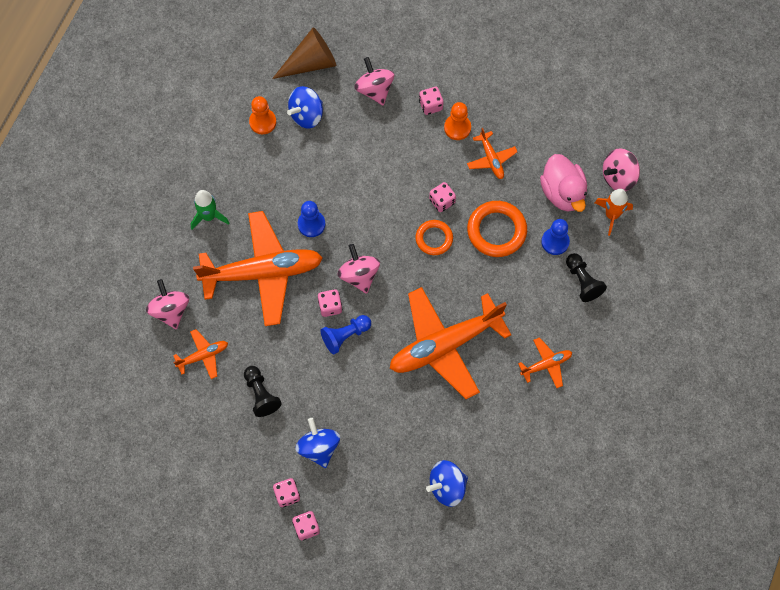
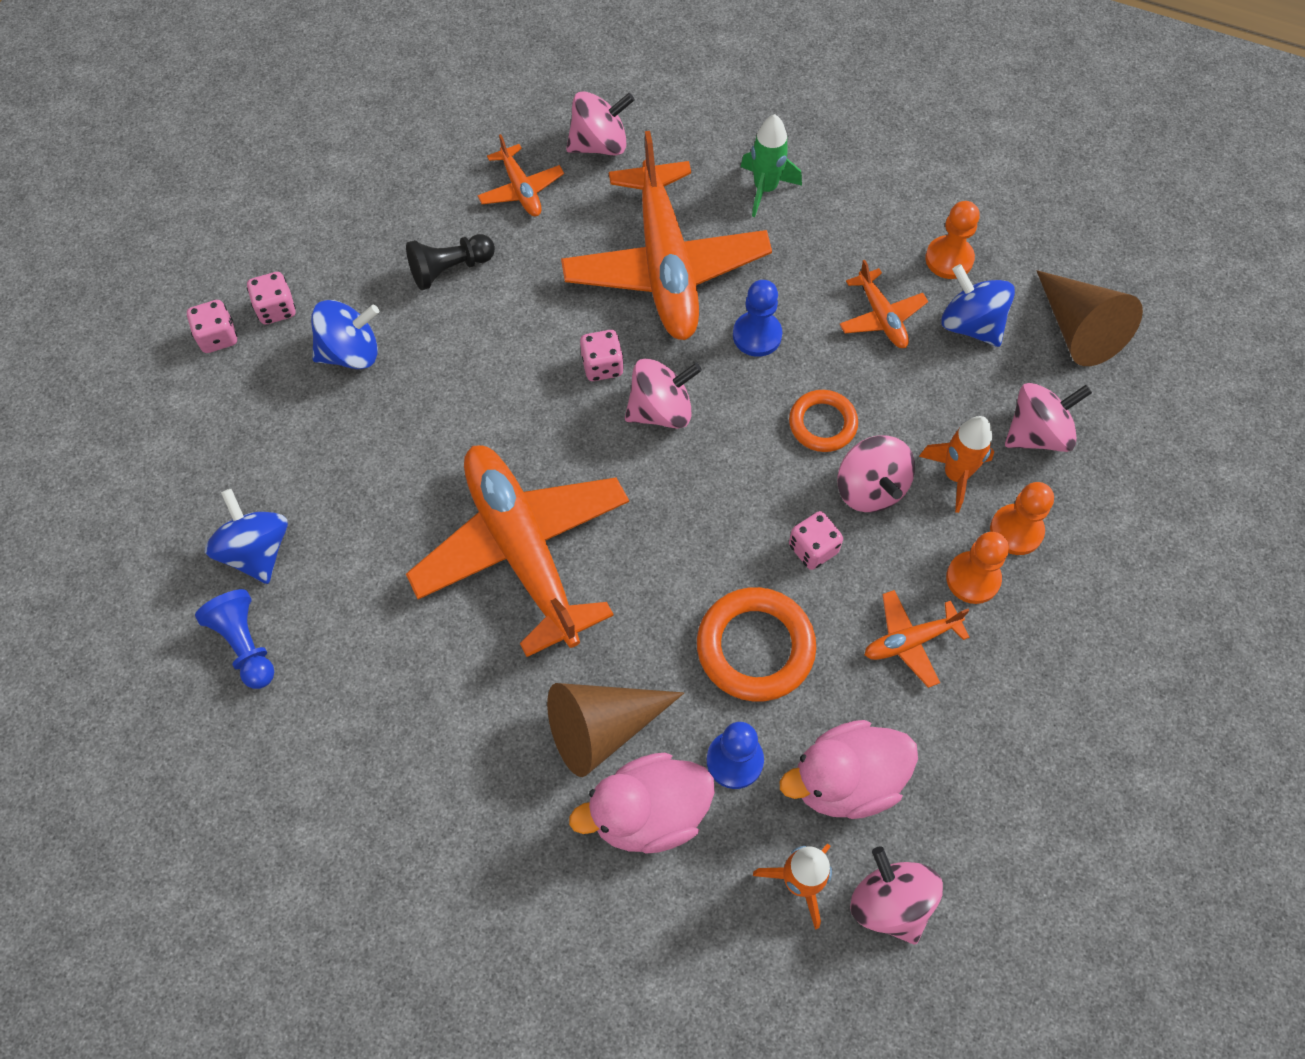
camera: 90 degrees right, 5 degrees down
(345, 336) = (547, 389): blue pawn -> blue pawn (245, 644)
(399, 130) = (955, 475): none -> orange rocket
(407, 172) = (870, 488): none -> pink spinning top
(430, 105) = (1016, 530): pink dice -> orange pawn
(434, 238) = (735, 534): orange ring -> orange ring (822, 424)
(541, 303) = (602, 728): none -> brown cone
(546, 364) = (475, 733): orange plane -> orange plane (881, 317)
(582, 281) = (649, 813): black pawn -> pink duck

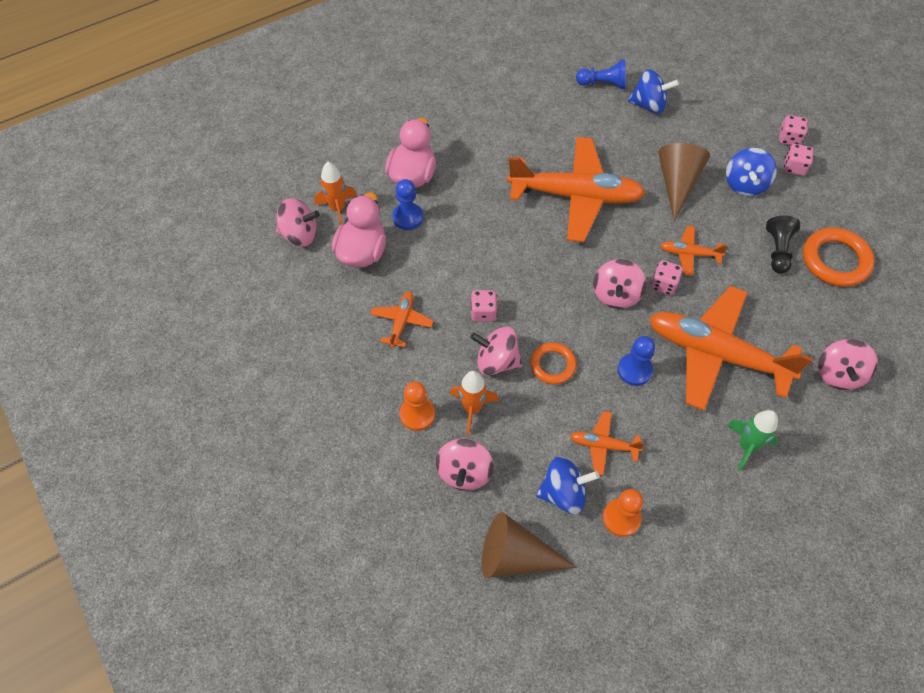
camera: 125 degrees right, 5 degrees down
(521, 189) = (821, 313): orange plane -> orange plane (689, 254)
(602, 728) = (464, 180): brown cone -> brown cone (677, 183)
(755, 647) = (452, 256): orange ring -> orange ring (835, 260)
(973, 578) = (409, 373): orange pawn -> none

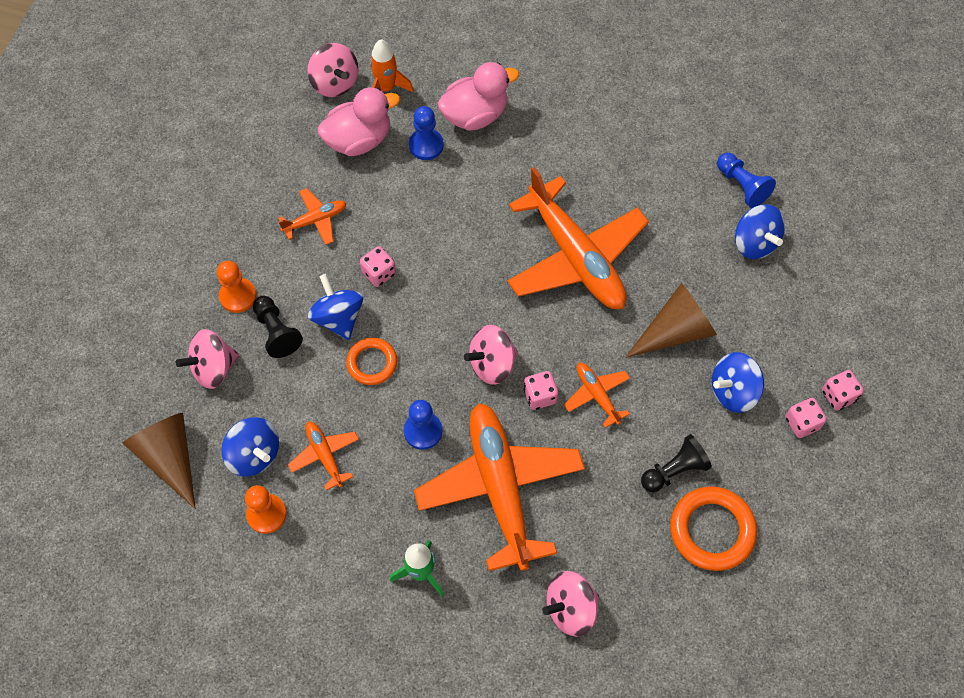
camera: 50 degrees right, 5 degrees up
(472, 409) = (276, 332): orange rocket -> black pawn
(496, 361) = (338, 318): pink spinning top -> blue spinning top

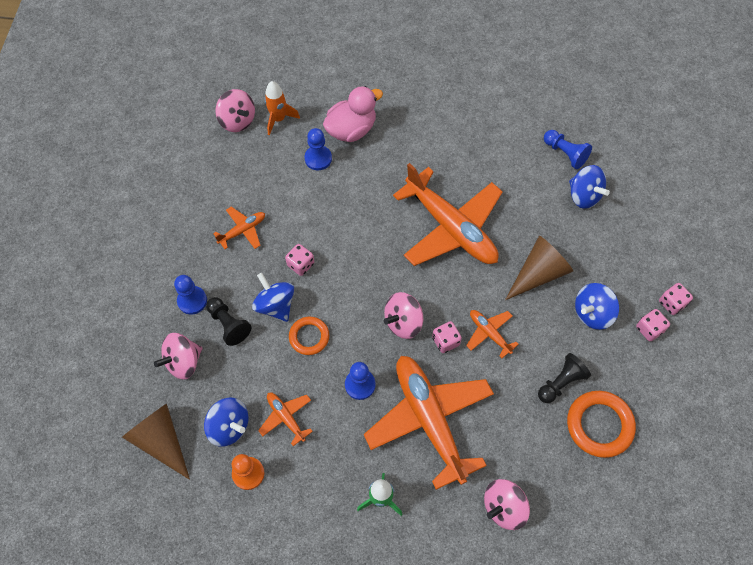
camera: 10 degrees left, 0 degrees up
(238, 296) = (192, 300): orange pawn -> blue pawn
(359, 140) = (265, 162): pink duck -> none

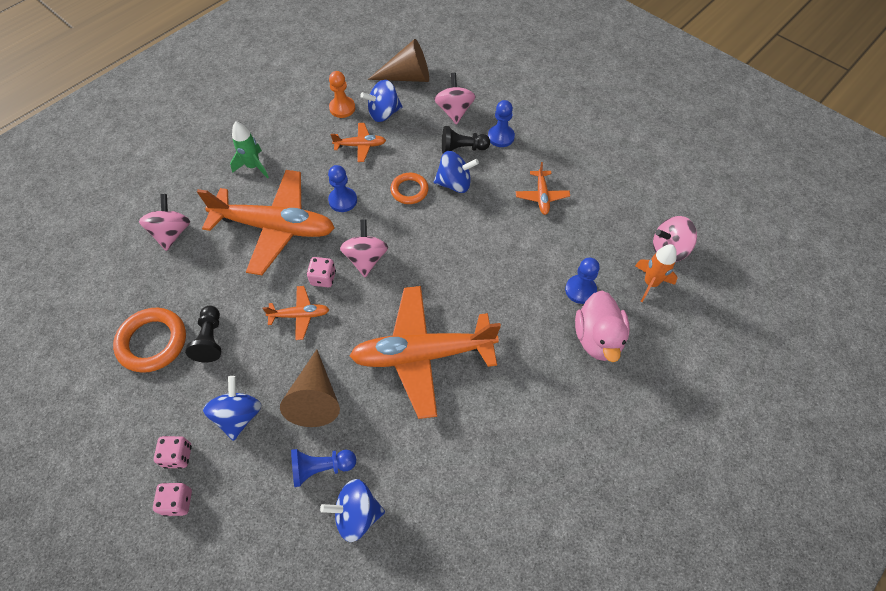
camera: 125 degrees right, 5 degrees down
(301, 264) = (477, 218): pink dice -> none
(565, 153) = (421, 538): blue pawn -> blue pawn (321, 468)

